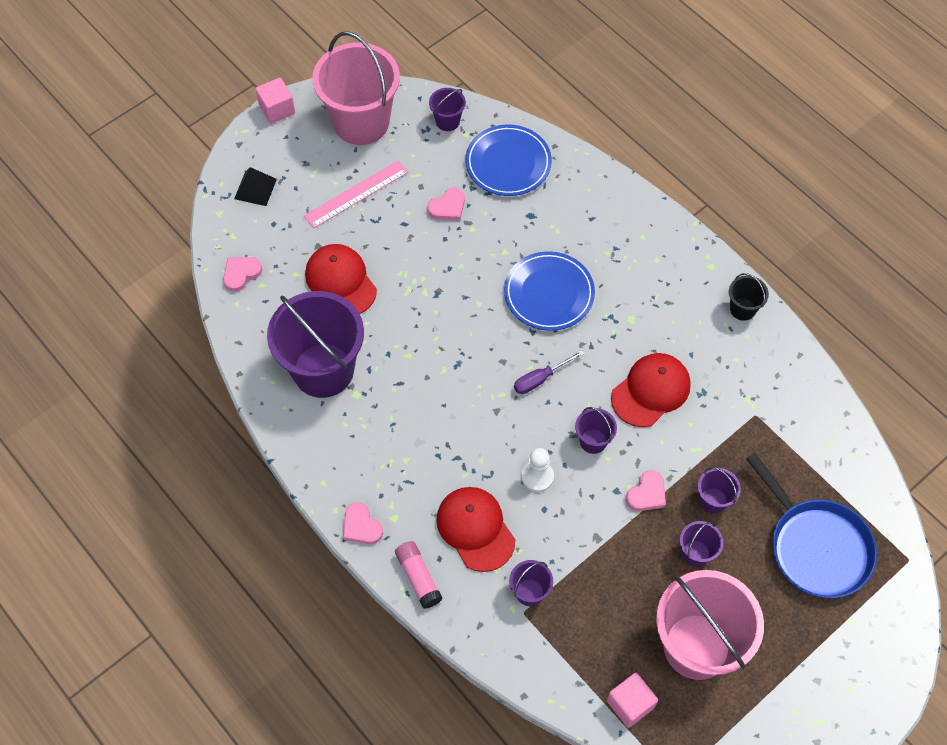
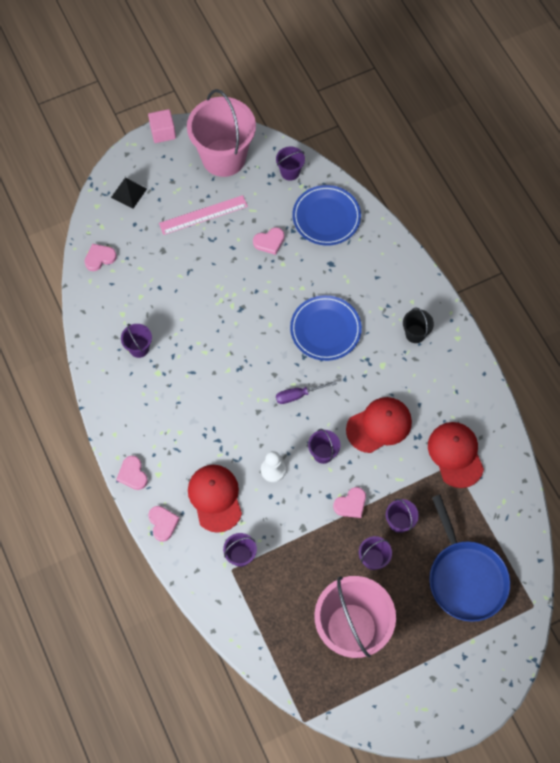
camera: 15 degrees right, 5 degrees up
(323, 370) = (139, 348): purple bucket -> purple bucket, size x0.43
(341, 281) = (171, 282): red cap -> red cap (455, 454)
(418, 577) = (163, 523): pink glue stick -> pink heart
(630, 704) = (288, 658): pink cube -> none
(742, 309) = (471, 378): black bucket -> black bucket (415, 334)

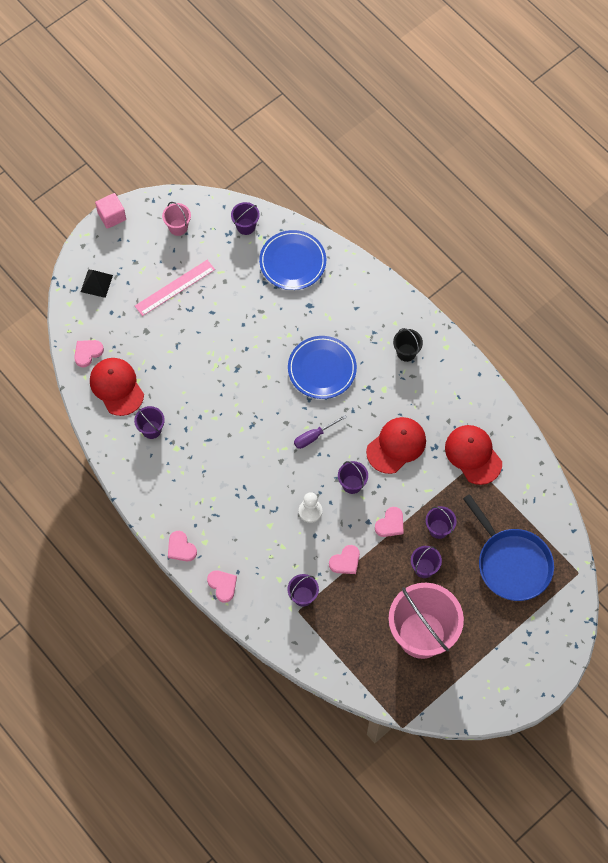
camera: 15 degrees left, 0 degrees up
(215, 498) = (264, 550): red cap -> red cap (116, 387)
(223, 157) = (178, 227): pink bucket -> pink bucket, size x0.43
(269, 242) = (245, 298): pink heart -> pink heart (345, 561)

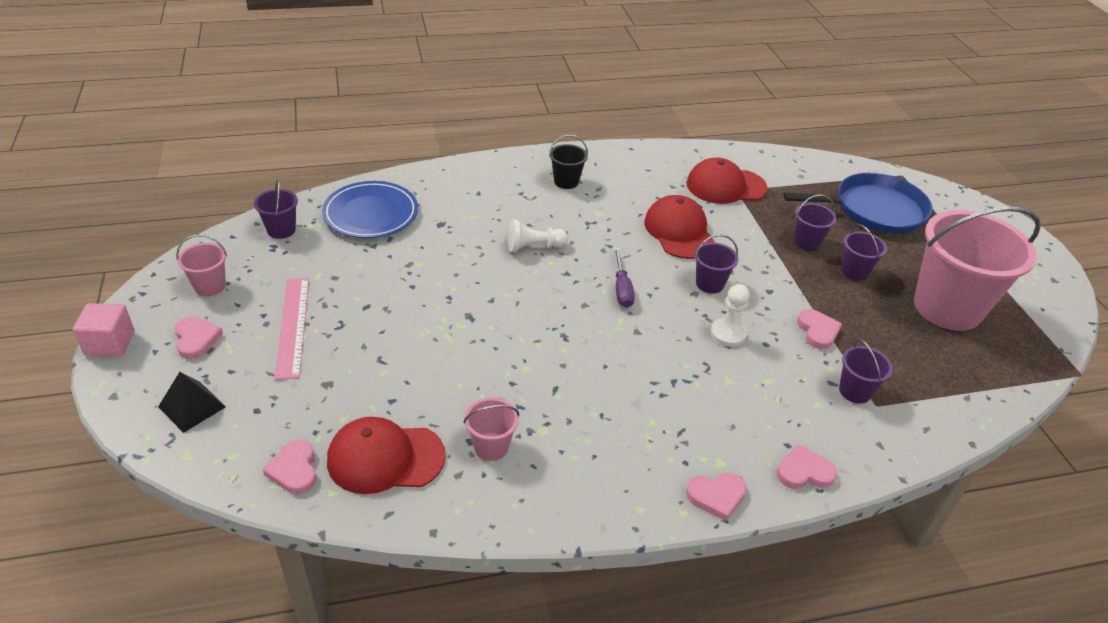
camera: 65 degrees left, 25 degrees down
(151, 429) = (491, 446): purple bucket -> pink bucket
(322, 369) = (534, 247): blue plate -> white pawn
(390, 524) = (782, 275): pink heart -> pink heart (196, 339)

